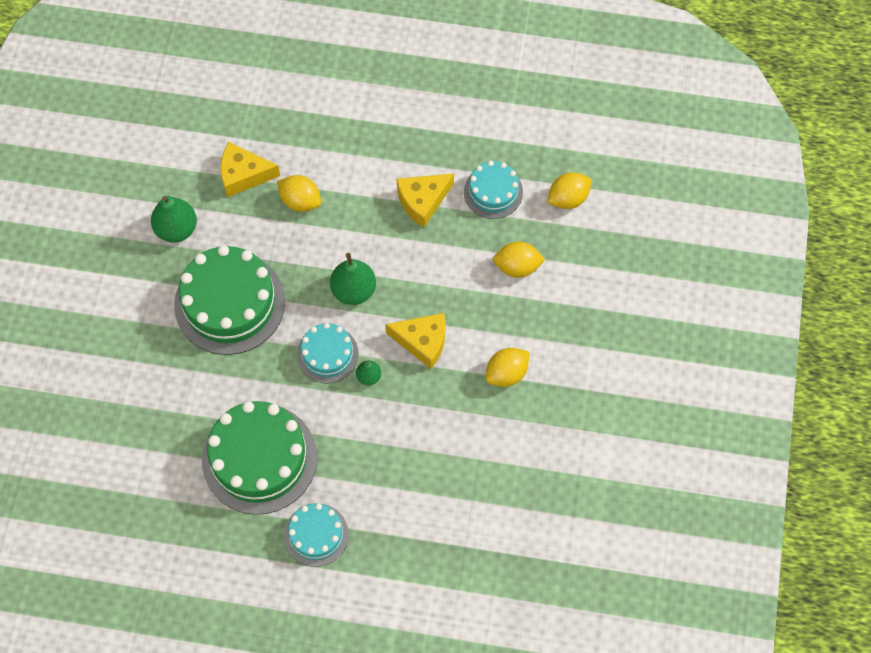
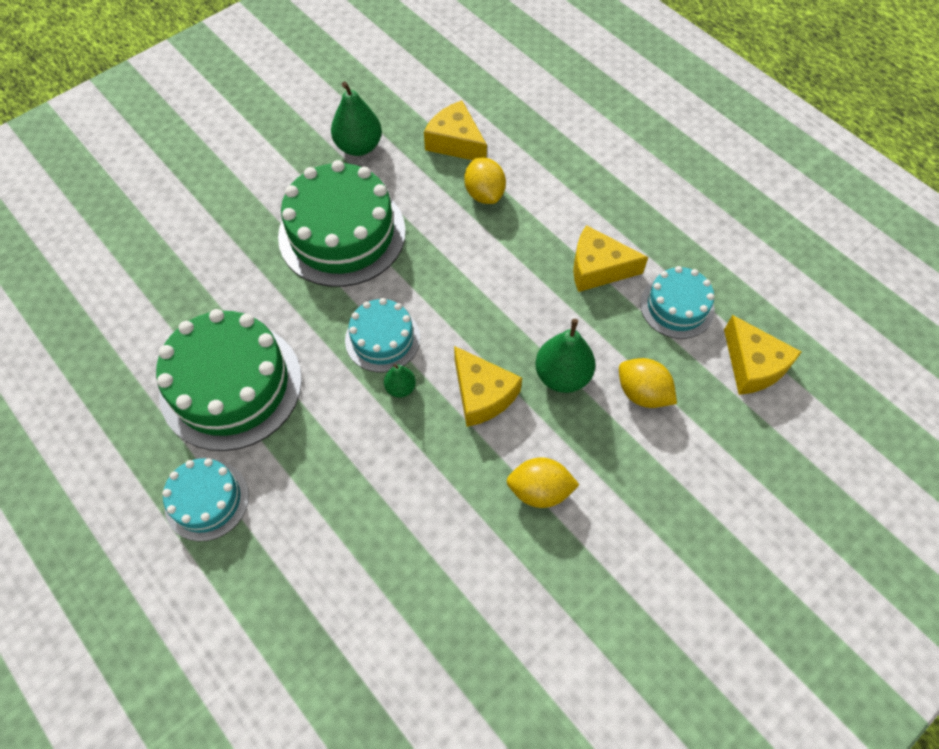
camera: 40 degrees right, 5 degrees down
(354, 290) = (460, 300): green pear -> green pear (562, 376)
(568, 198) = (753, 365): yellow lemon -> yellow cheese

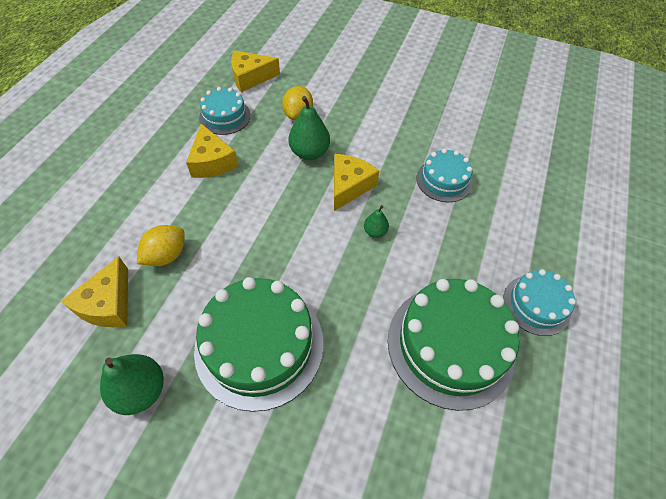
camera: 120 degrees left, 5 degrees down
(382, 339) = (344, 261): turquoise cake -> turquoise cake (444, 180)
(539, 491) = (391, 138): yellow lemon -> none
(753, 365) = (250, 77): yellow cheese -> yellow cheese turned 135 degrees counterclockwise

